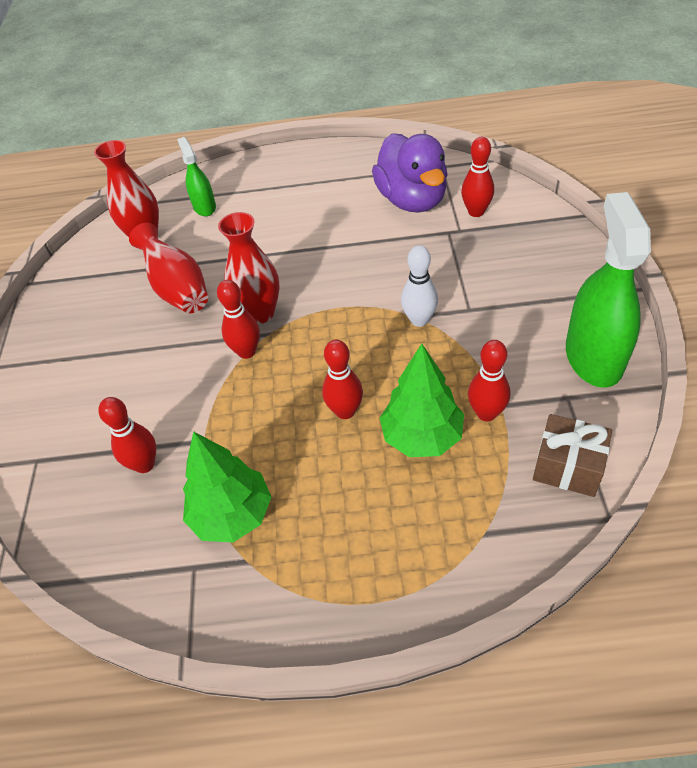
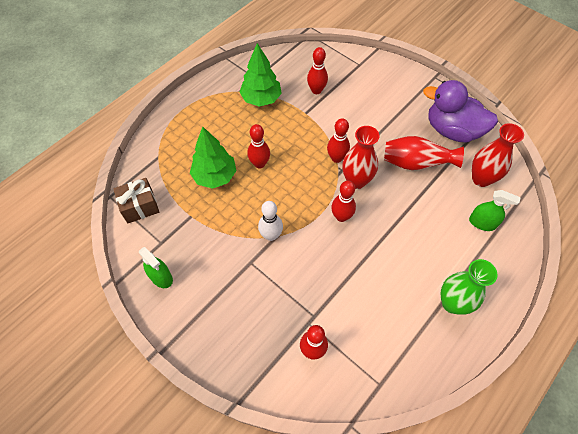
camera: 130 degrees right, 10 degrees up
(316, 176) = (452, 303): none -> green vase
(412, 200) = (365, 329): purple duck -> purple duck (452, 130)
(486, 413) = (194, 207): red bowling pin -> red bowling pin (341, 216)
(593, 357) = (161, 277): green spray bottle -> green spray bottle, size x0.53

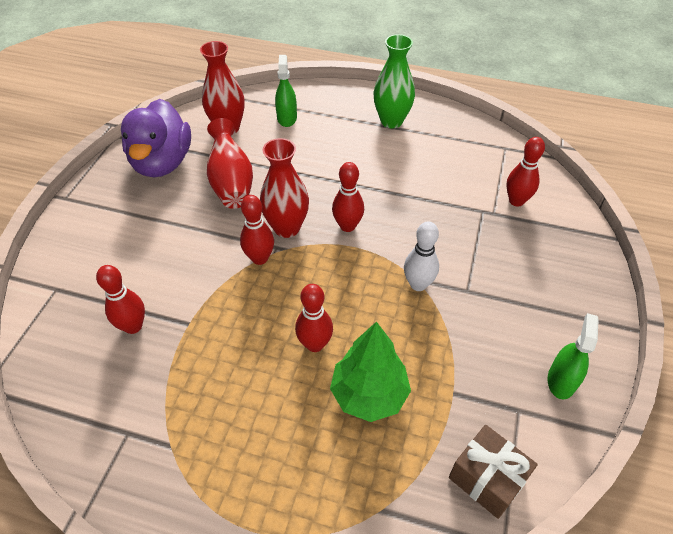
camera: 115 degrees left, 10 degrees down
(261, 99) = (179, 399): green tree -> none

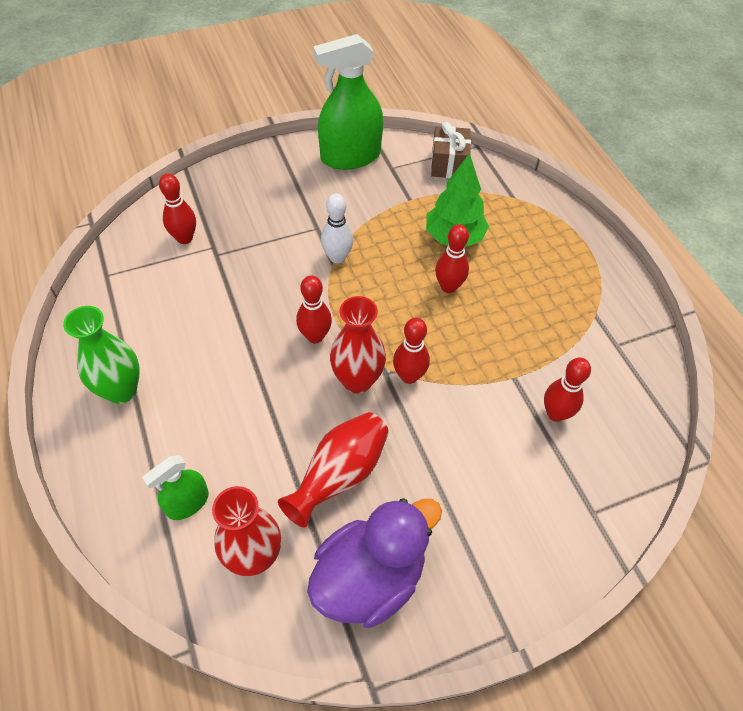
camera: 130 degrees left, 5 degrees up
(561, 380) = (350, 156): green spray bottle -> green spray bottle, size x1.88

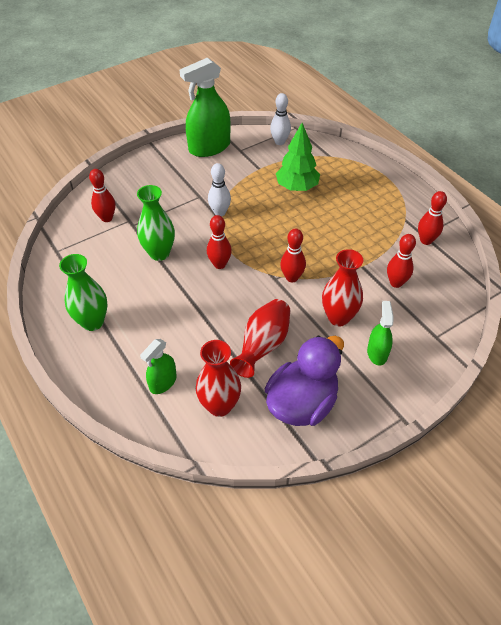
camera: 10 degrees left, 5 degrees down
(239, 304) = (159, 253): none -> green vase
(357, 380) = (257, 286): red vase -> red vase (338, 317)
(448, 287) = (302, 218): red bowling pin -> red bowling pin (426, 240)
(449, 164) = (279, 142): brown gift -> white bowling pin
(499, 521) = (377, 353): none -> green spray bottle

